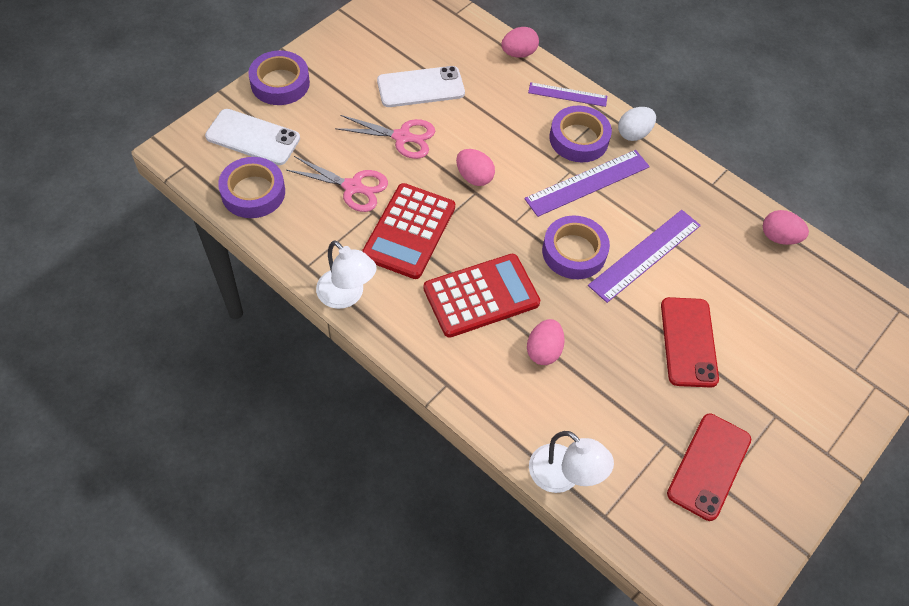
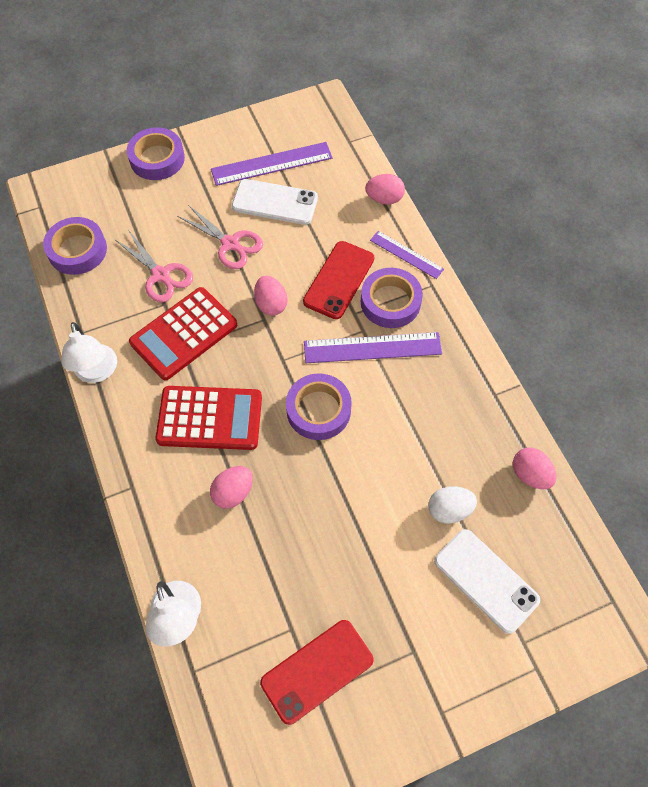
camera: 30 degrees right, 5 degrees up
(253, 137) = (106, 201): white phone -> white phone (486, 580)
(633, 133) = (447, 315): white egg -> white egg (449, 510)
(645, 255) = (384, 440): purple ruler -> purple ruler (272, 164)
(688, 342) = (373, 542): red phone -> red phone (339, 280)

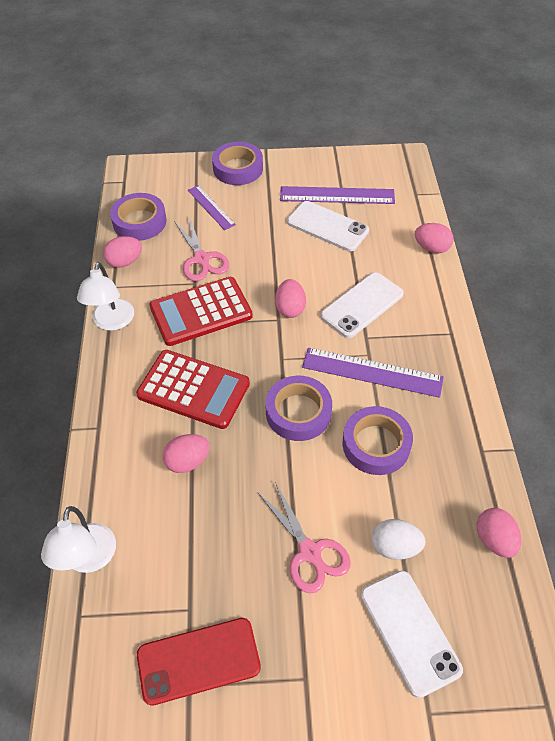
camera: 20 degrees right, 10 degrees down
(81, 301) = (125, 262): none -> pink egg
(230, 244) = (273, 250): pink scissors -> pink scissors (309, 552)
(339, 280) = (362, 305): red phone -> white phone
(390, 302) = (405, 337): purple tape -> purple tape (376, 444)
(406, 254) = (436, 300): purple ruler -> purple ruler (211, 207)

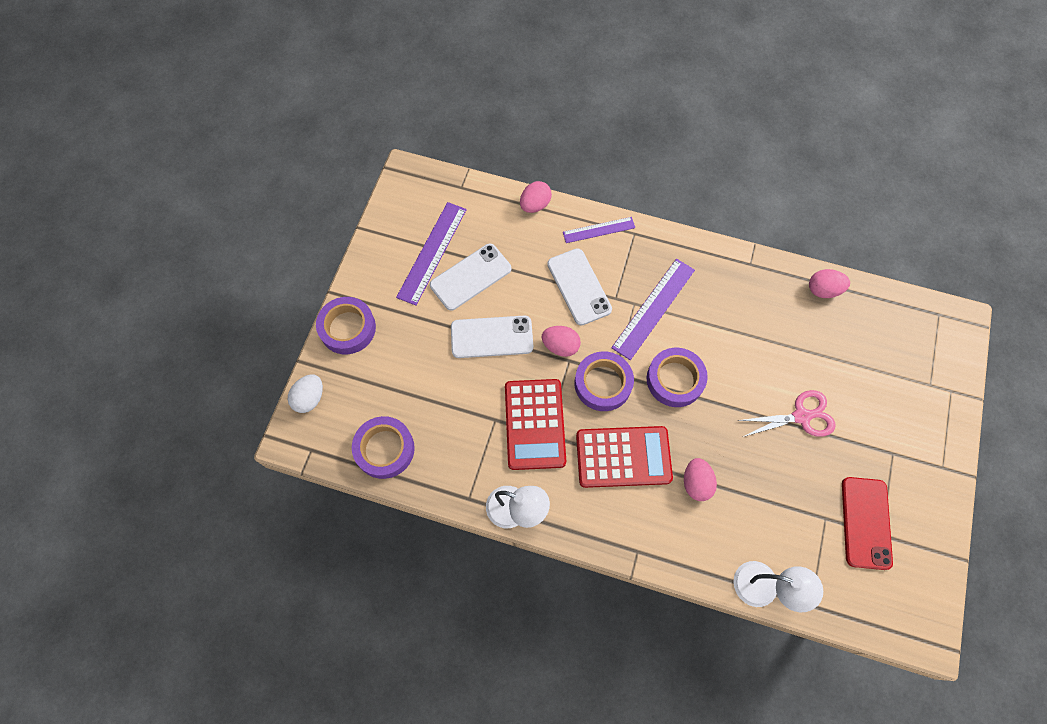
camera: 70 degrees left, 15 degrees up
(125, 262) = (438, 478): pink egg -> none
(193, 389) = (623, 457): red calculator -> red calculator turned 45 degrees clockwise
(201, 259) = (465, 403): pink scissors -> none
(211, 207) = (395, 372): purple ruler -> purple ruler (598, 230)
(376, 444) = (723, 334): purple tape -> purple tape (603, 383)
(395, 547) = (812, 356): white egg -> white egg (310, 398)
(409, 631) = (875, 373): white phone -> white phone (492, 337)

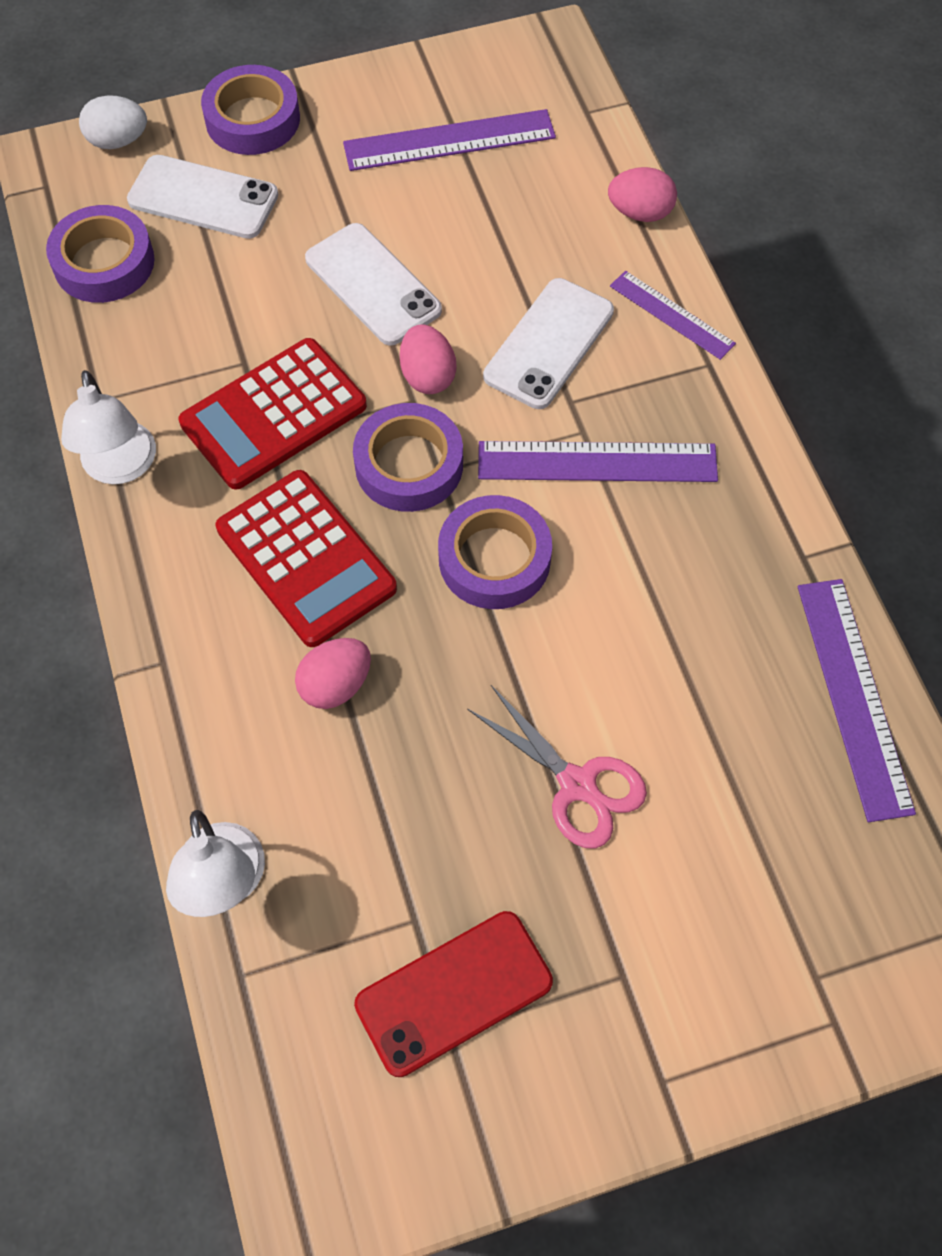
camera: 55 degrees right, 5 degrees down
(470, 277) = (449, 206): white phone -> white phone (203, 198)
(823, 290) = (854, 696): pink egg -> purple ruler

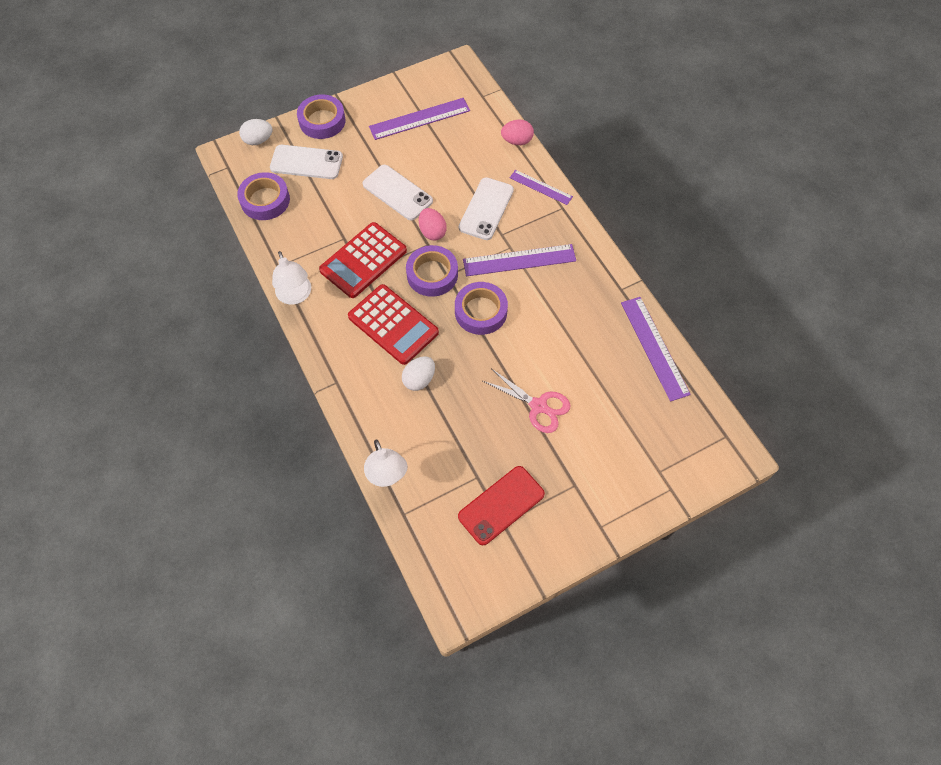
camera: 10 degrees left, 0 degrees up
(336, 685) = (419, 379): pink egg -> white egg

